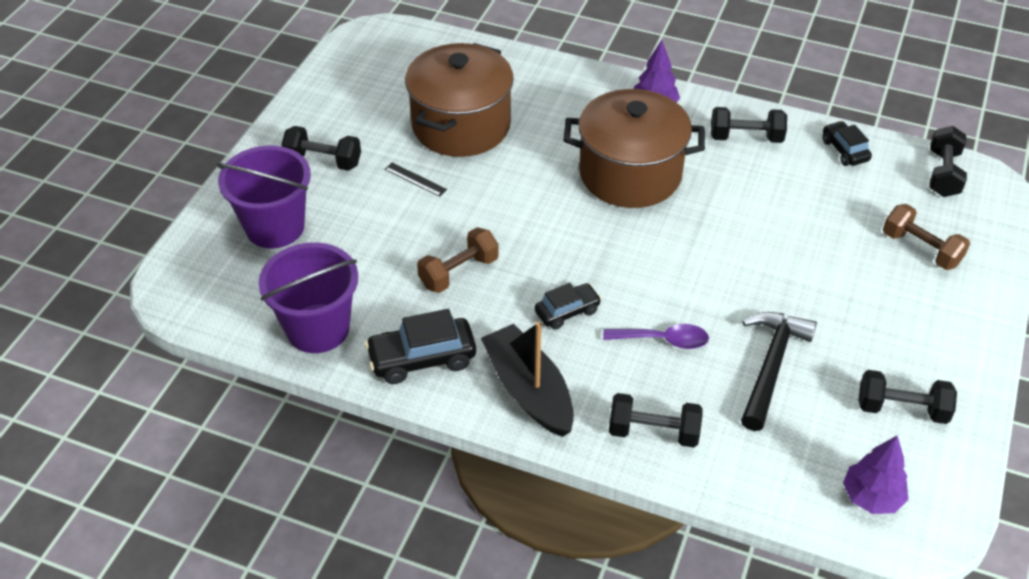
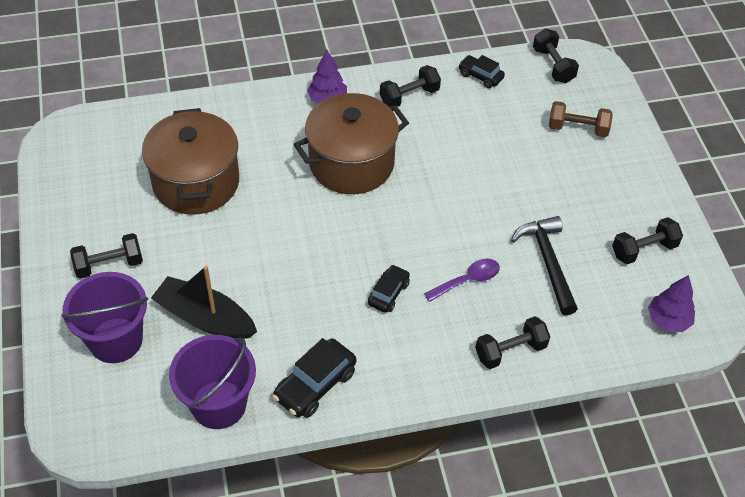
camera: 35 degrees left, 5 degrees up
(415, 179) = (196, 244): black ruler -> none
(459, 272) = (289, 303): brown dumbbell -> none
(529, 390) = (407, 367): black boat -> black boat (205, 318)

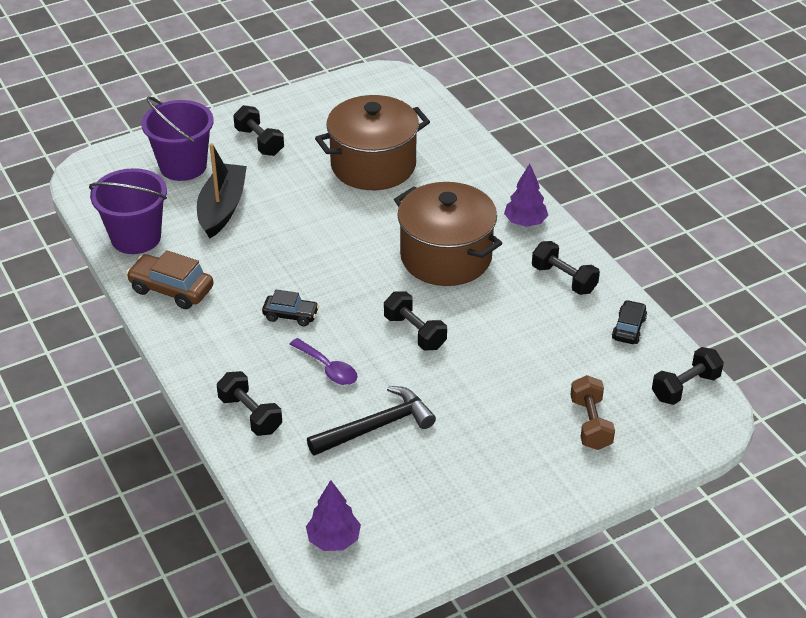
camera: 75 degrees right, 10 degrees down
(315, 385) = (171, 289): black car -> brown car
(644, 250) = (428, 507): black dumbbell -> black dumbbell (415, 332)

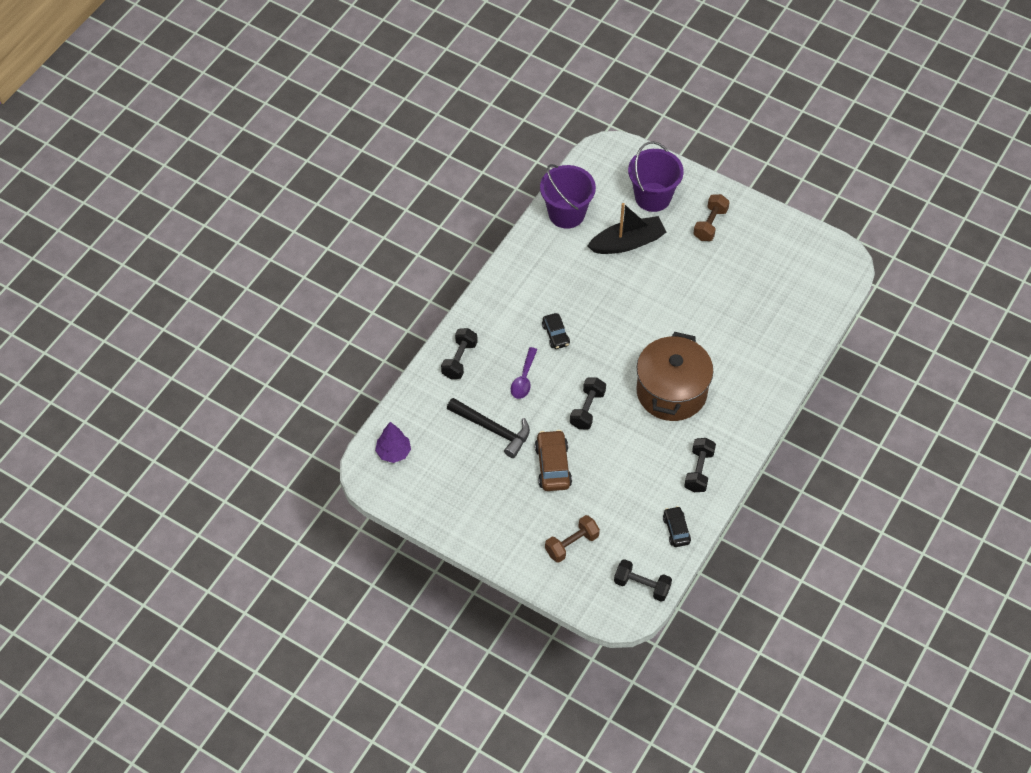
camera: 60 degrees right, 15 degrees up
(171, 289) = (534, 260): brown car -> brown car (553, 466)
(259, 142) = (710, 224): black dumbbell -> brown dumbbell
(373, 165) = (735, 302): brown pot -> none
(525, 222) = (742, 421): purple tree -> none
(628, 328) = (676, 530): black car -> black car turned 90 degrees counterclockwise

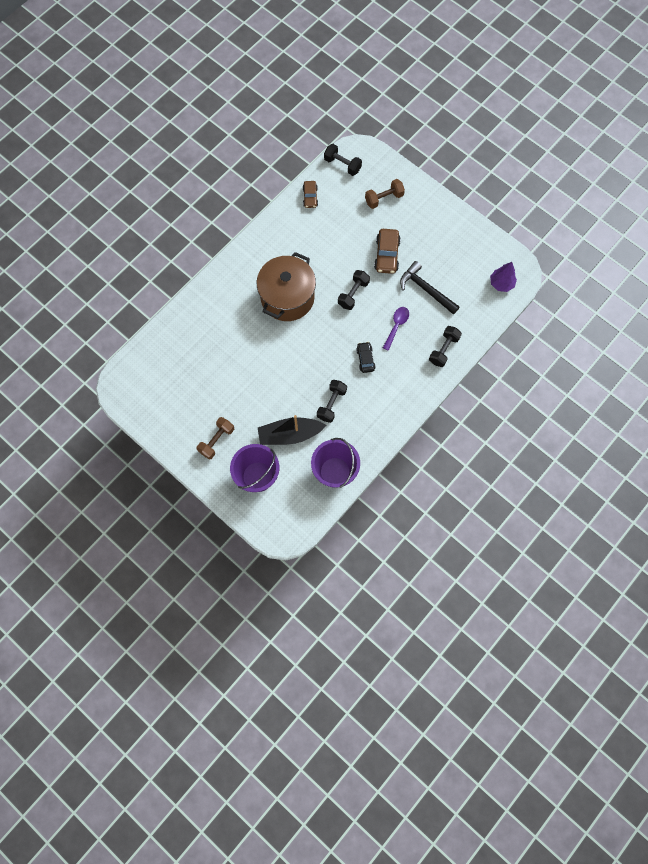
camera: 170 degrees left, 15 degrees up
(676, 530) = (310, 197): black car -> brown car
(699, 471) = (283, 235): black dumbbell -> black dumbbell (331, 404)

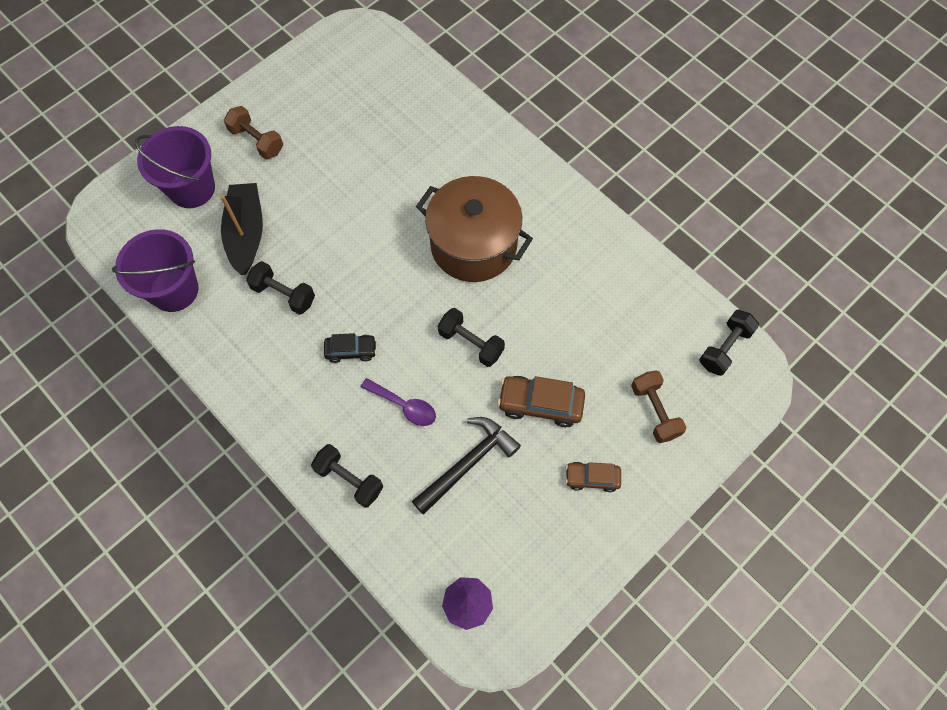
camera: 95 degrees right, 5 degrees down
(310, 197) = (658, 291): brown car -> brown car (592, 478)

